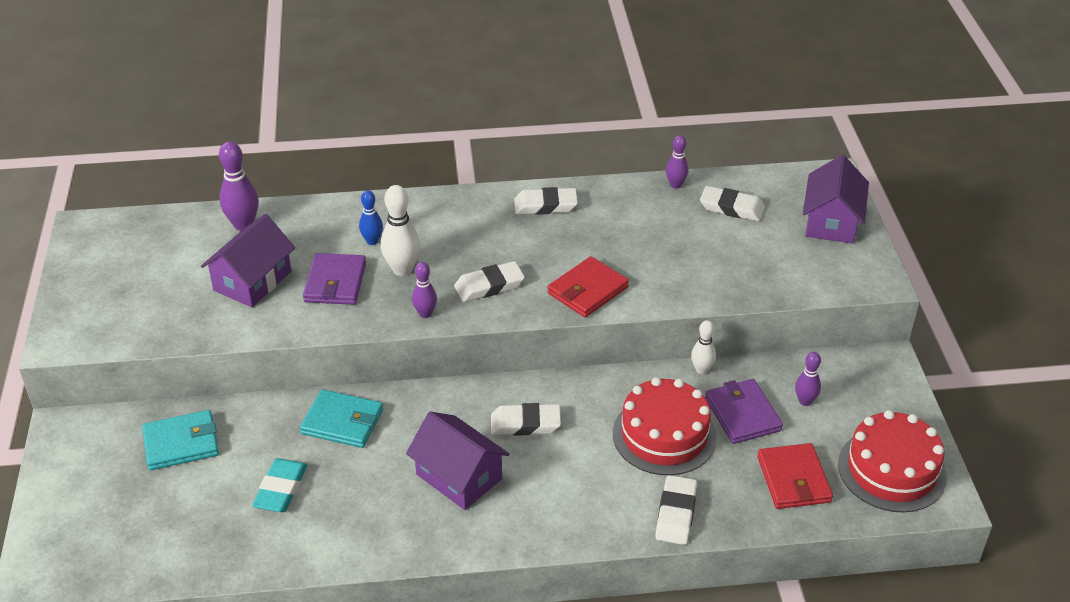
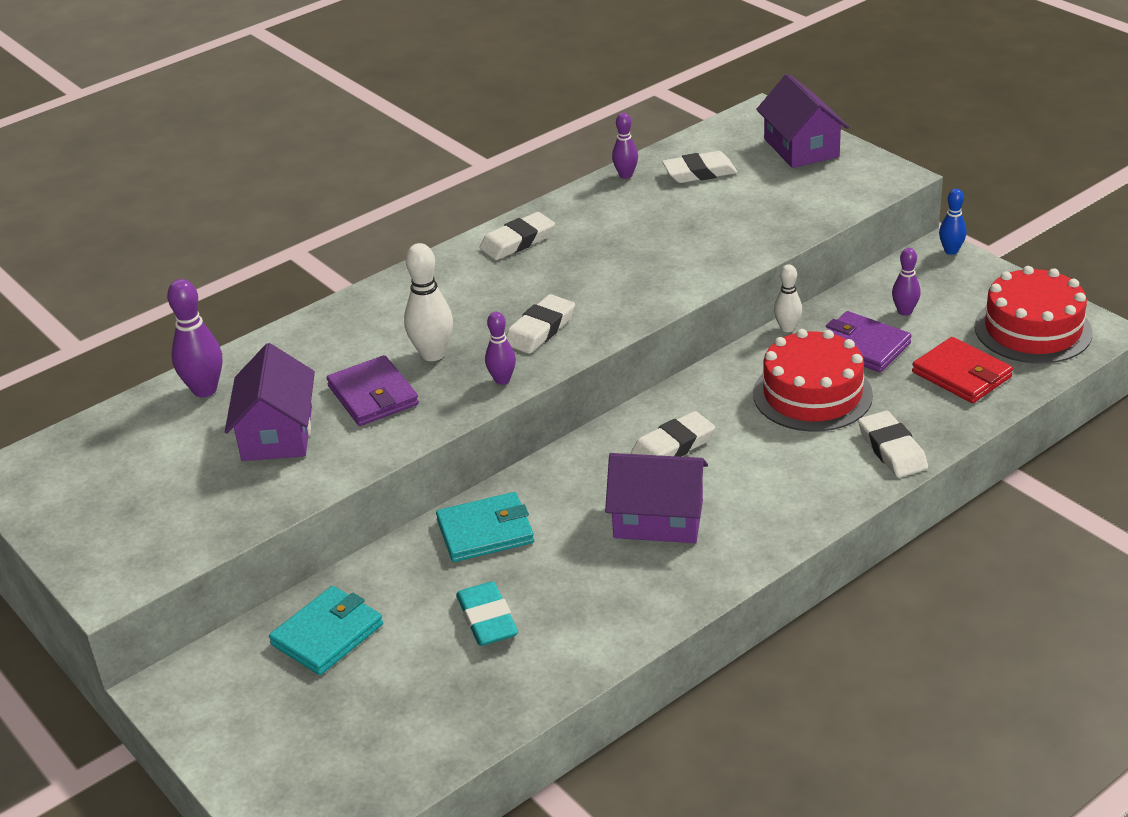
camera: 30 degrees left, 5 degrees down
(372, 241) = (370, 344): blue bowling pin -> blue bowling pin (951, 251)
(587, 290) = (641, 292): red wallet -> none

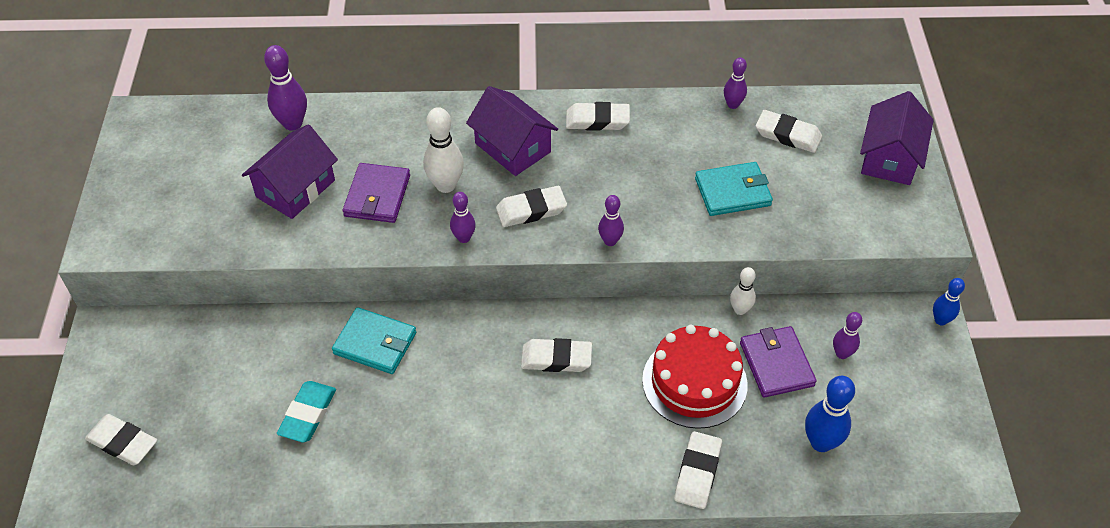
camera: 35 degrees right, 15 degrees up
(314, 757) = (122, 442): none -> white eraser
(327, 635) = (216, 356): turquoise wallet -> turquoise wallet (732, 192)
(641, 313) = (610, 241): none -> purple bowling pin
(658, 519) = (484, 413): purple house -> purple house (513, 147)
(961, 375) = (821, 442): red wallet -> blue bowling pin
(1033, 329) = (923, 440): red cake -> none

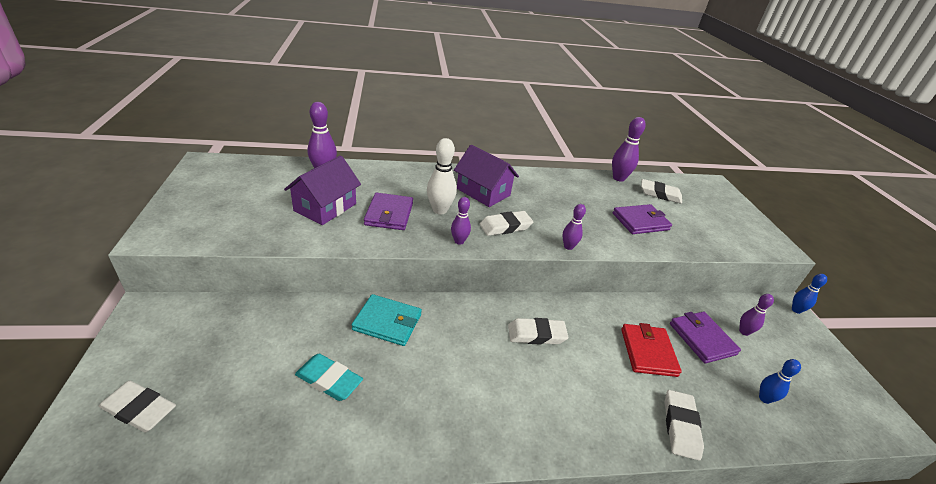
camera: 10 degrees left, 15 degrees down
(308, 414) = (329, 380): turquoise eraser -> turquoise eraser turned 75 degrees counterclockwise
(597, 120) = (536, 181): white eraser -> none
(694, 382) = (648, 352): red cake -> red wallet
(732, 105) = (618, 178): purple bowling pin -> purple bowling pin, size x1.62
(732, 192) = (640, 222): turquoise wallet -> purple wallet
(740, 310) = (659, 302): white bowling pin -> none
(821, 442) = (764, 398): blue bowling pin -> blue bowling pin, size x0.62
(890, 158) = (729, 208): purple house -> none

